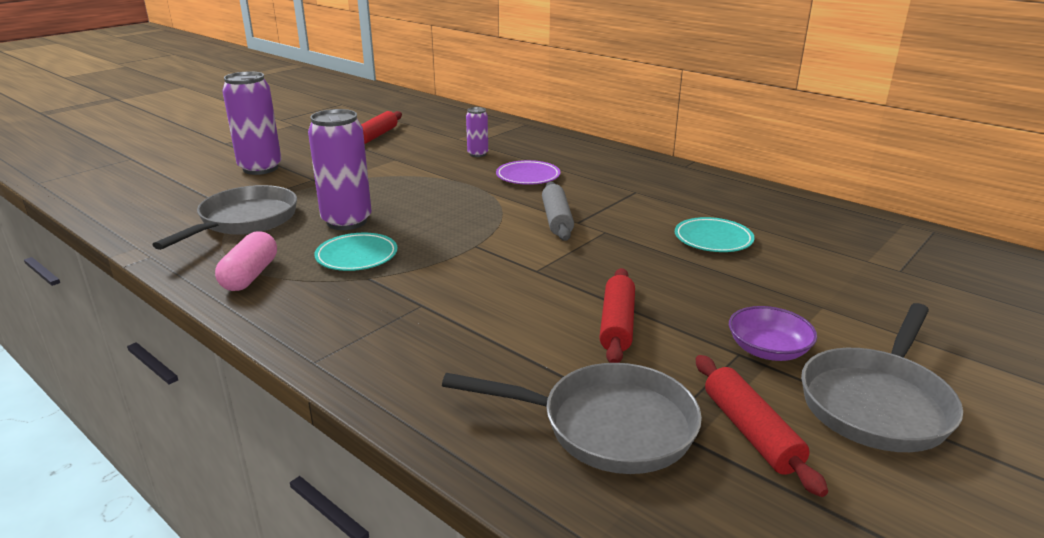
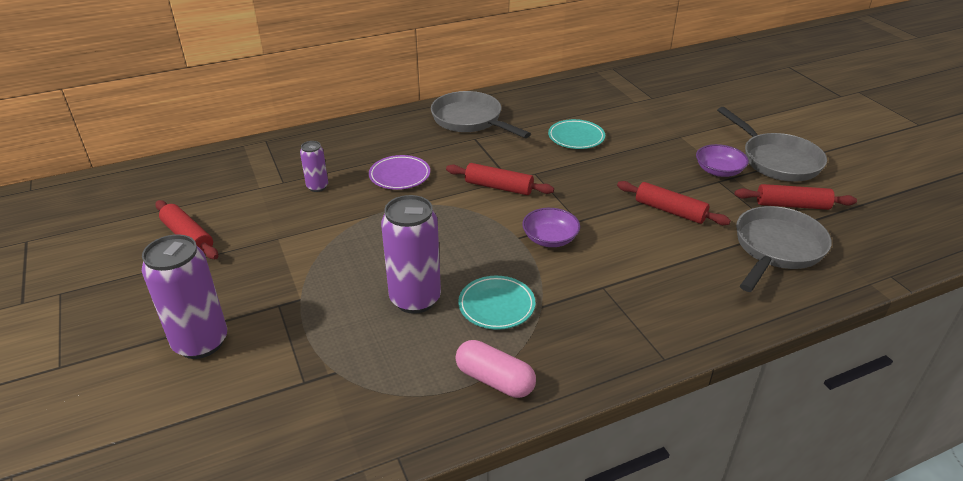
camera: 65 degrees left, 10 degrees up
(245, 221) = (357, 371): grey pan -> grey pan (470, 120)
(487, 261) = (550, 238): none -> purple bowl
(557, 219) = (498, 187): grey rolling pin -> red rolling pin

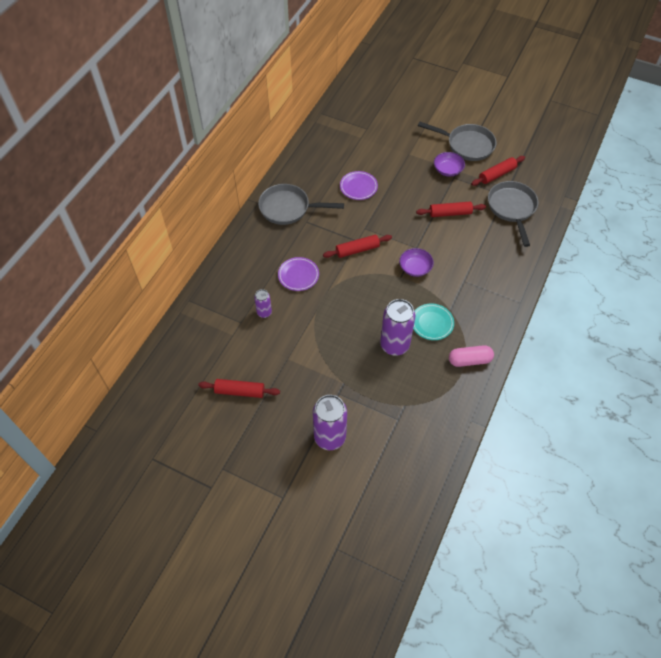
camera: 40 degrees left, 20 degrees up
(576, 137) = (358, 187): turquoise plate -> purple plate

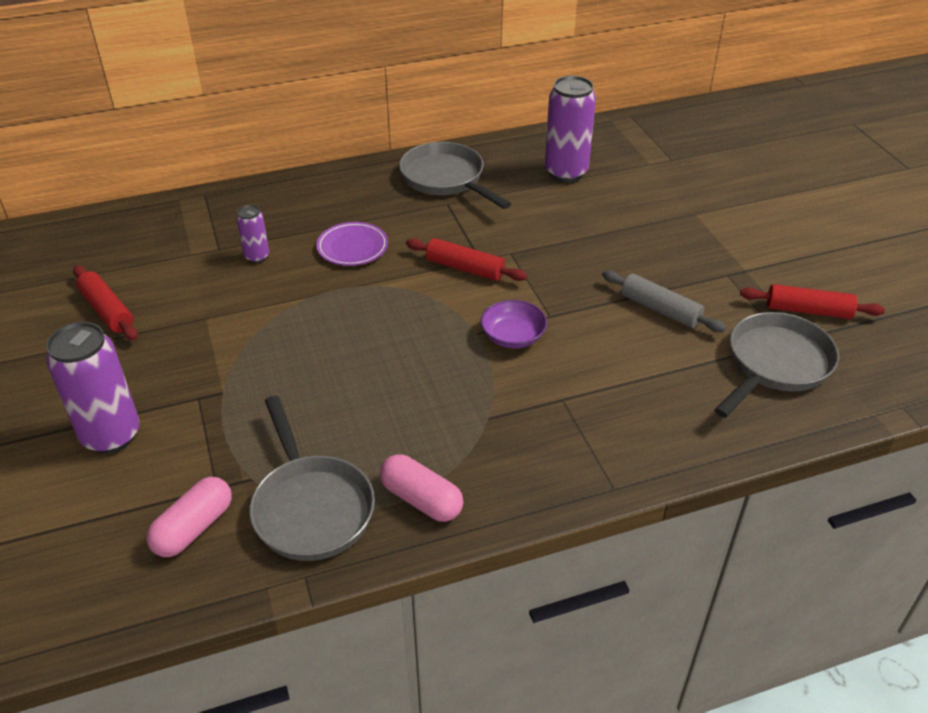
camera: 45 degrees right, 15 degrees down
(358, 187) = (568, 208): purple plate -> none
(394, 345) = (348, 400): purple can -> purple can (566, 172)
(412, 440) = (193, 528): none -> pink capsule
(432, 323) = (438, 414): turquoise plate -> none
(448, 170) = (730, 261): purple bowl -> none
(450, 213) = (660, 309): red rolling pin -> grey rolling pin
(467, 145) = (804, 251): grey pan -> grey pan (311, 507)

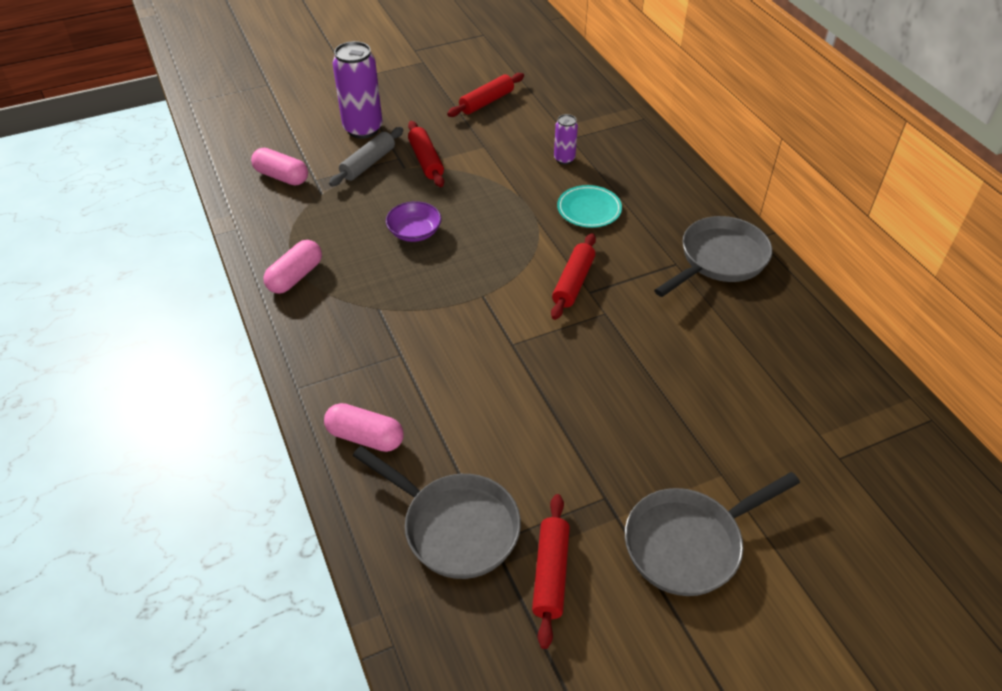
camera: 85 degrees right, 5 degrees up
(214, 371) = (426, 160): none -> red rolling pin
(311, 507) = (293, 224): grey pan -> grey pan (689, 543)
(352, 247) = (589, 209): purple plate -> turquoise plate
(513, 336) = (480, 319): purple bowl -> purple bowl (414, 232)
(566, 172) = (768, 354): purple can -> none
(660, 309) = (533, 431): grey rolling pin -> grey rolling pin (368, 163)
(679, 427) = (365, 437): none -> pink capsule

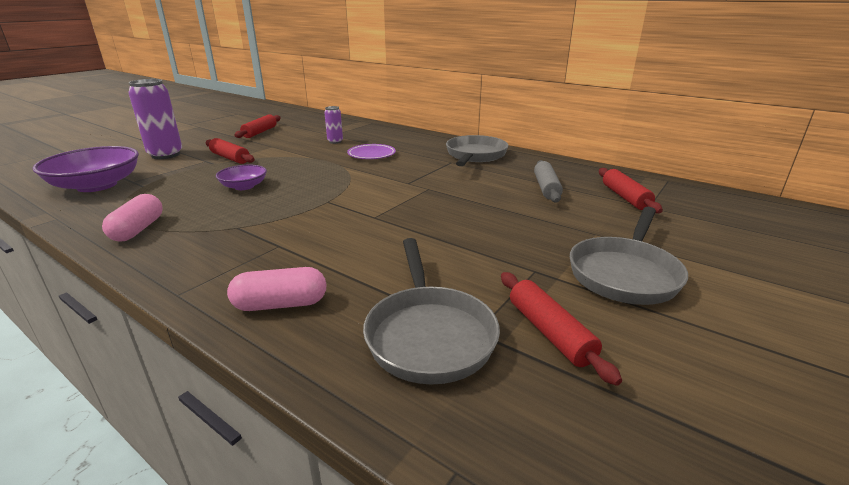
camera: 30 degrees left, 20 degrees down
(282, 177) = (97, 185): pink capsule -> purple bowl
(368, 163) = (180, 167): grey rolling pin -> grey rolling pin (546, 188)
(455, 527) = (429, 334): grey pan -> grey pan turned 75 degrees clockwise
(573, 282) = (392, 182): red rolling pin -> red rolling pin (625, 197)
(589, 209) = (371, 155): turquoise plate -> purple plate

